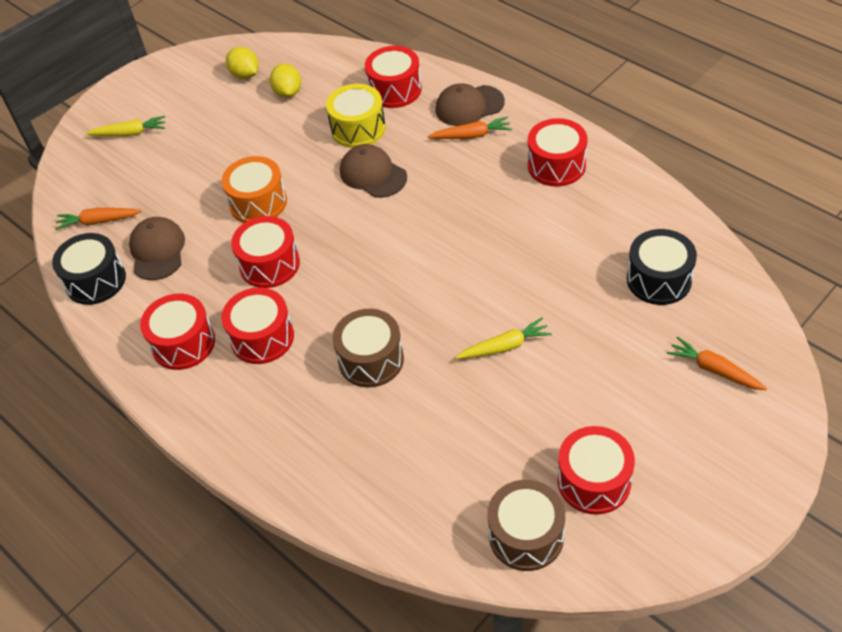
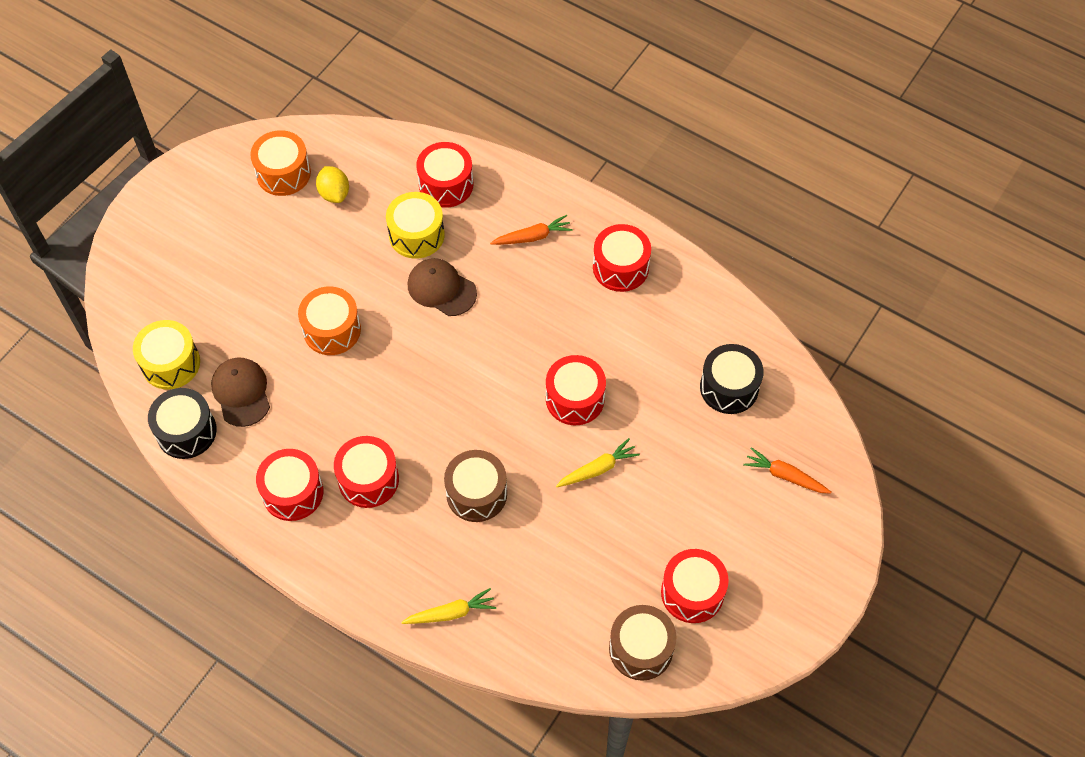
camera: 15 degrees left, 10 degrees up
(98, 221) = (171, 363): orange carrot -> yellow drum
(130, 133) = (175, 254): yellow carrot -> yellow carrot (450, 613)
(245, 75) = (283, 173): yellow lemon -> orange drum
(269, 264) = (358, 399): red drum -> red drum (575, 398)
(469, 106) = (525, 201): brown cap -> none

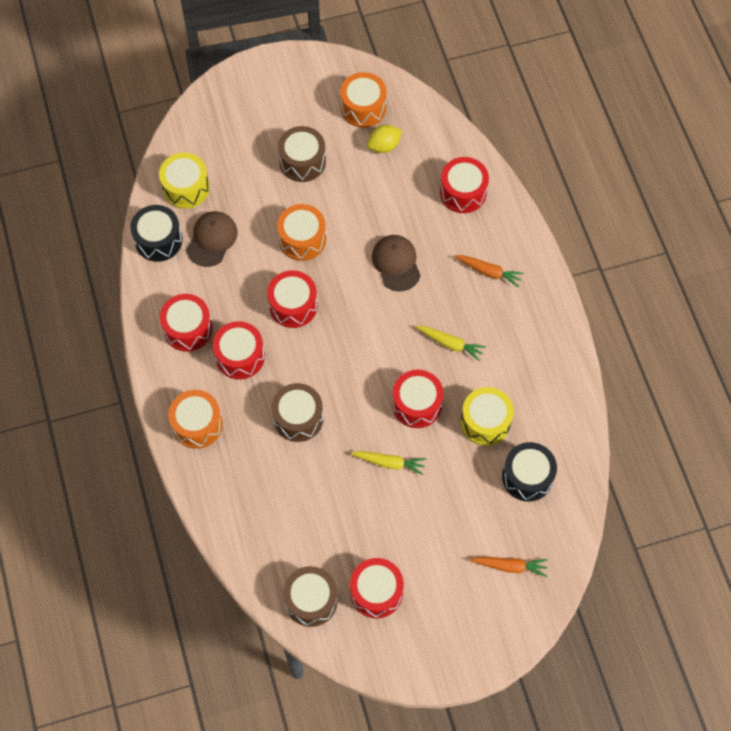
camera: 40 degrees right, 5 degrees up
(267, 260) = (302, 161): none -> brown drum
(334, 193) = (384, 146): yellow lemon -> yellow lemon turned 45 degrees clockwise
(384, 574) = (197, 424): none -> orange drum
(416, 235) = (412, 214): yellow drum -> yellow drum (485, 422)
(450, 613) = (215, 481): yellow carrot -> yellow carrot (450, 344)
(620, 267) = (529, 337): red drum -> red drum (293, 305)
(785, 476) = (509, 566): orange carrot -> orange carrot turned 120 degrees clockwise

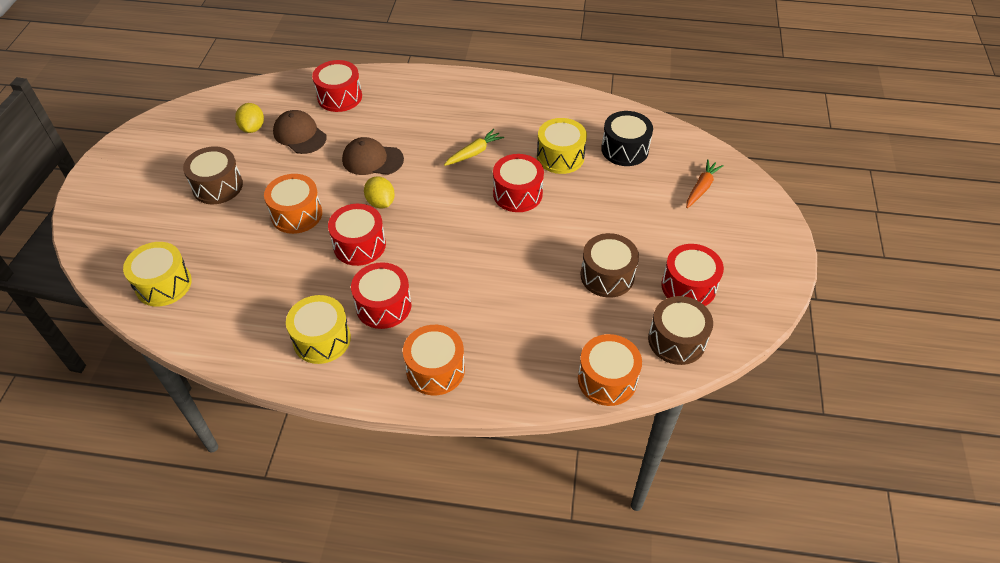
camera: 65 degrees left, 15 degrees down
(158, 240) = (201, 329): black drum -> none
(188, 329) = (322, 339): red drum -> yellow drum
(212, 239) = (239, 283): brown cap -> brown cap (300, 135)
(298, 418) = (479, 283): brown drum -> brown drum (607, 276)
(348, 297) = (380, 202): none -> yellow lemon
(363, 108) = (203, 128): orange drum -> orange drum (607, 379)
(389, 463) = (563, 232): yellow carrot -> none
(488, 272) = (424, 107): orange carrot -> none

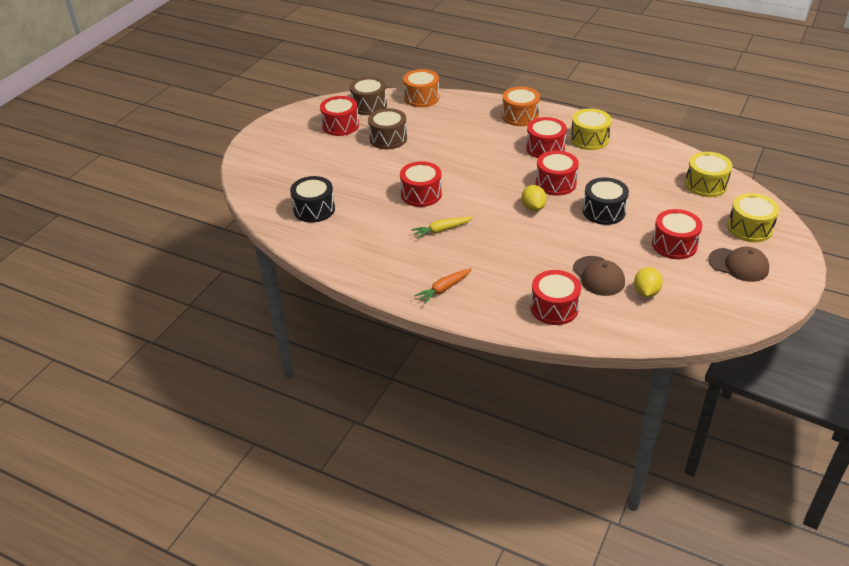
camera: 160 degrees left, 10 degrees down
(217, 186) = (674, 245): brown drum -> red drum
(296, 214) = (604, 211): orange drum -> black drum
(372, 160) = (533, 241): brown cap -> brown cap (738, 265)
(560, 157) = (370, 214): yellow drum -> yellow drum (750, 228)
(701, 188) = (280, 173): orange carrot -> orange carrot (444, 289)

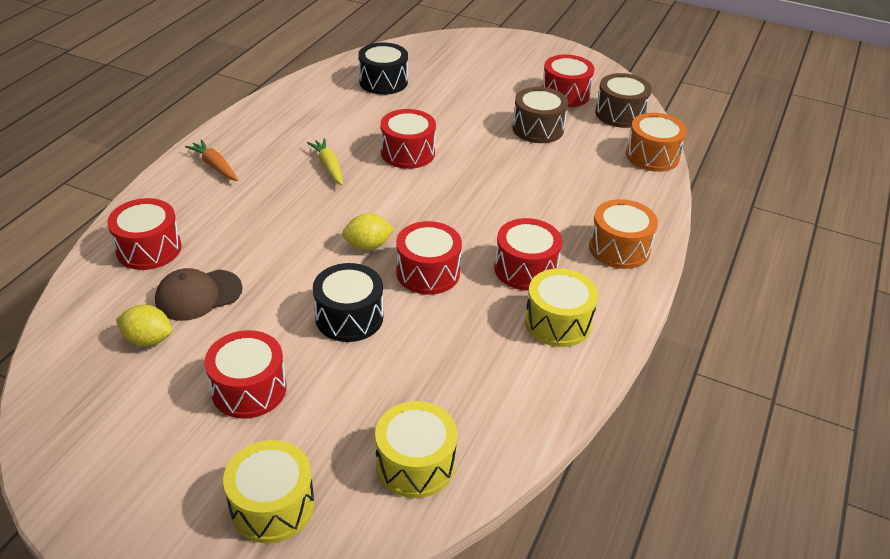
camera: 85 degrees right, 0 degrees up
(738, 265) = (175, 466): brown cap -> none

